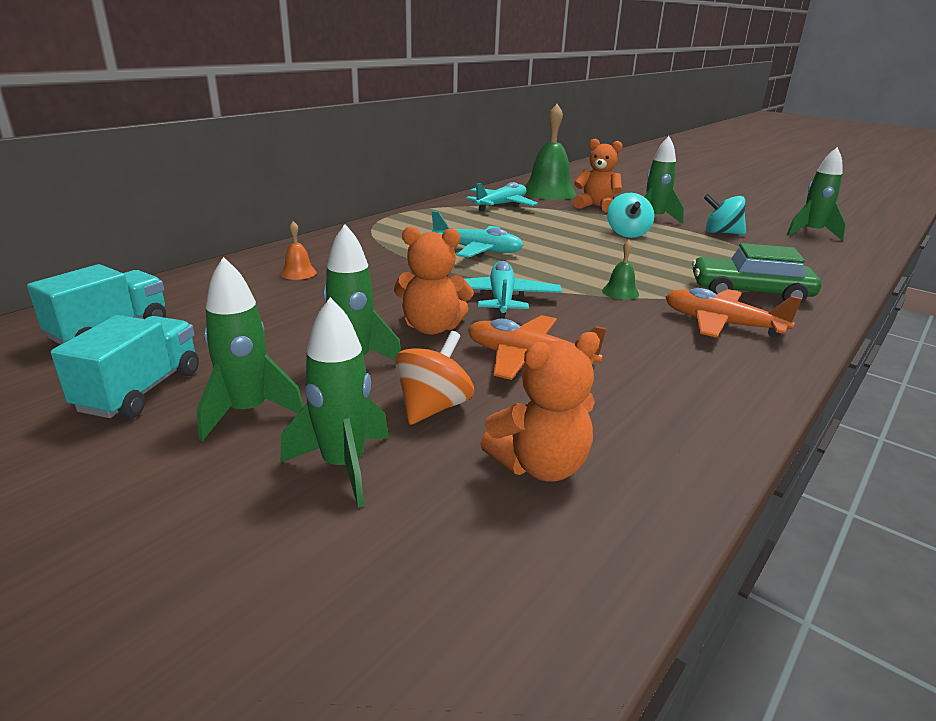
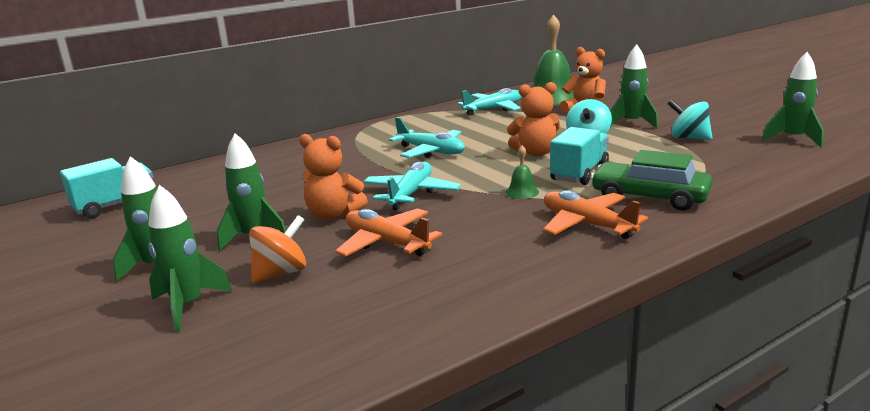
camera: 20 degrees right, 5 degrees down
(141, 391) = (105, 247): turquoise truck -> turquoise truck (579, 173)
(298, 273) = (272, 167): orange bell -> none
(540, 466) = (318, 319): orange teddy bear -> orange teddy bear (535, 153)

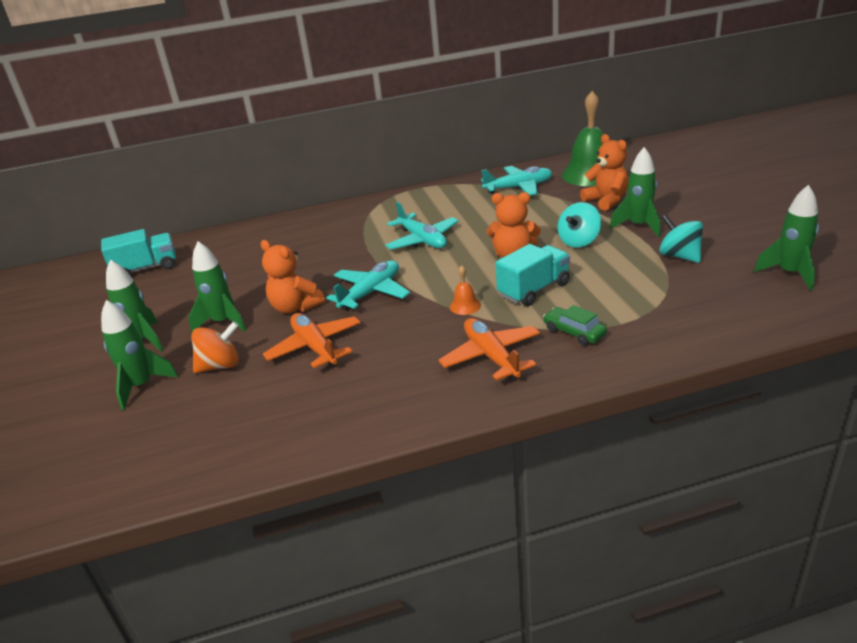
camera: 20 degrees right, 10 degrees up
(522, 192) = (465, 306): green bell -> orange bell
(649, 197) = (574, 332): green car -> green car, size x0.58

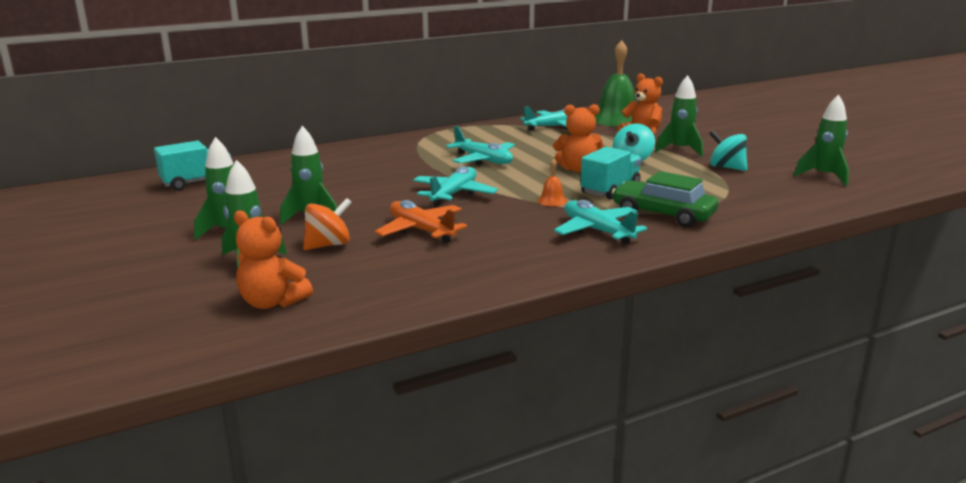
camera: 15 degrees left, 10 degrees down
(295, 307) = (382, 205): orange teddy bear -> orange teddy bear (272, 302)
(491, 356) = (597, 231): orange plane -> turquoise plane
(574, 332) = (663, 214): green car -> green car, size x1.73

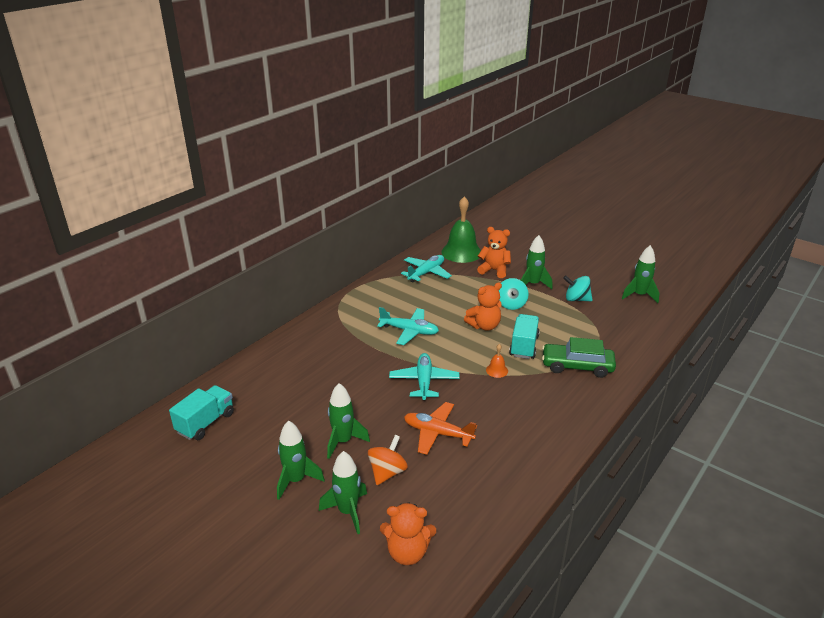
camera: 25 degrees left, 10 degrees up
(597, 231) = (551, 398): turquoise plane -> none

